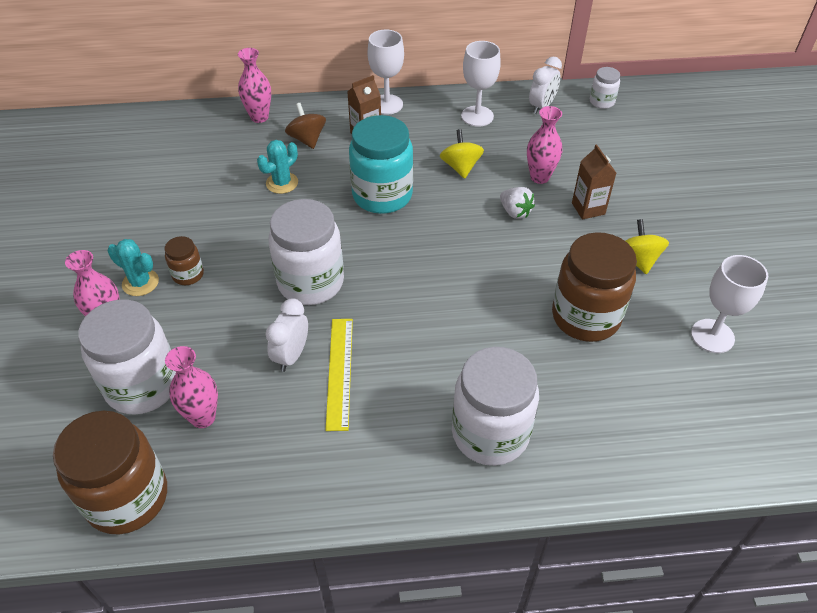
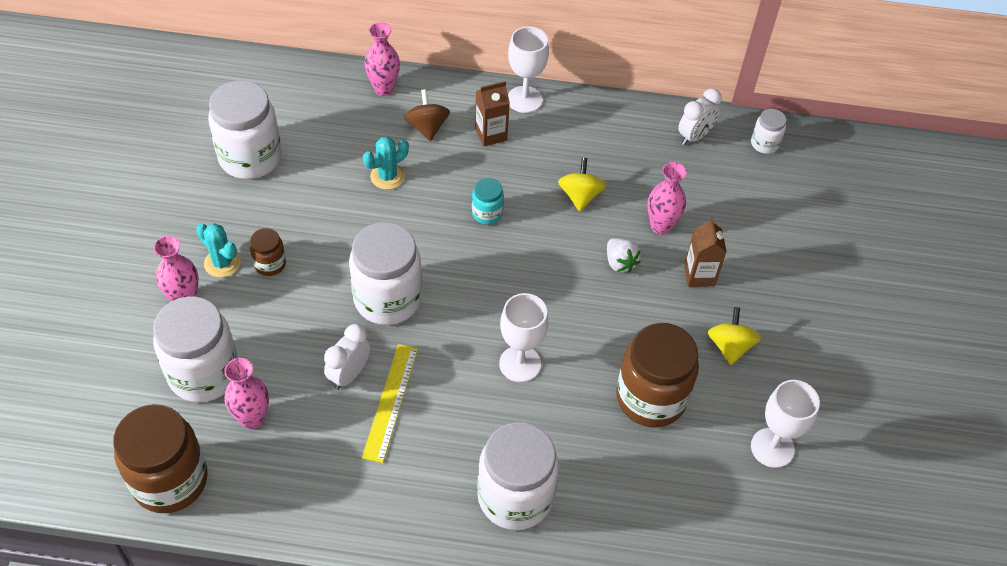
camera: 10 degrees right, 5 degrees up
(148, 191) = (250, 158): none -> white jar
(382, 195) = (487, 213): turquoise jar -> turquoise jar, size x0.48
(477, 116) = (618, 135): white goblet -> white goblet (520, 364)

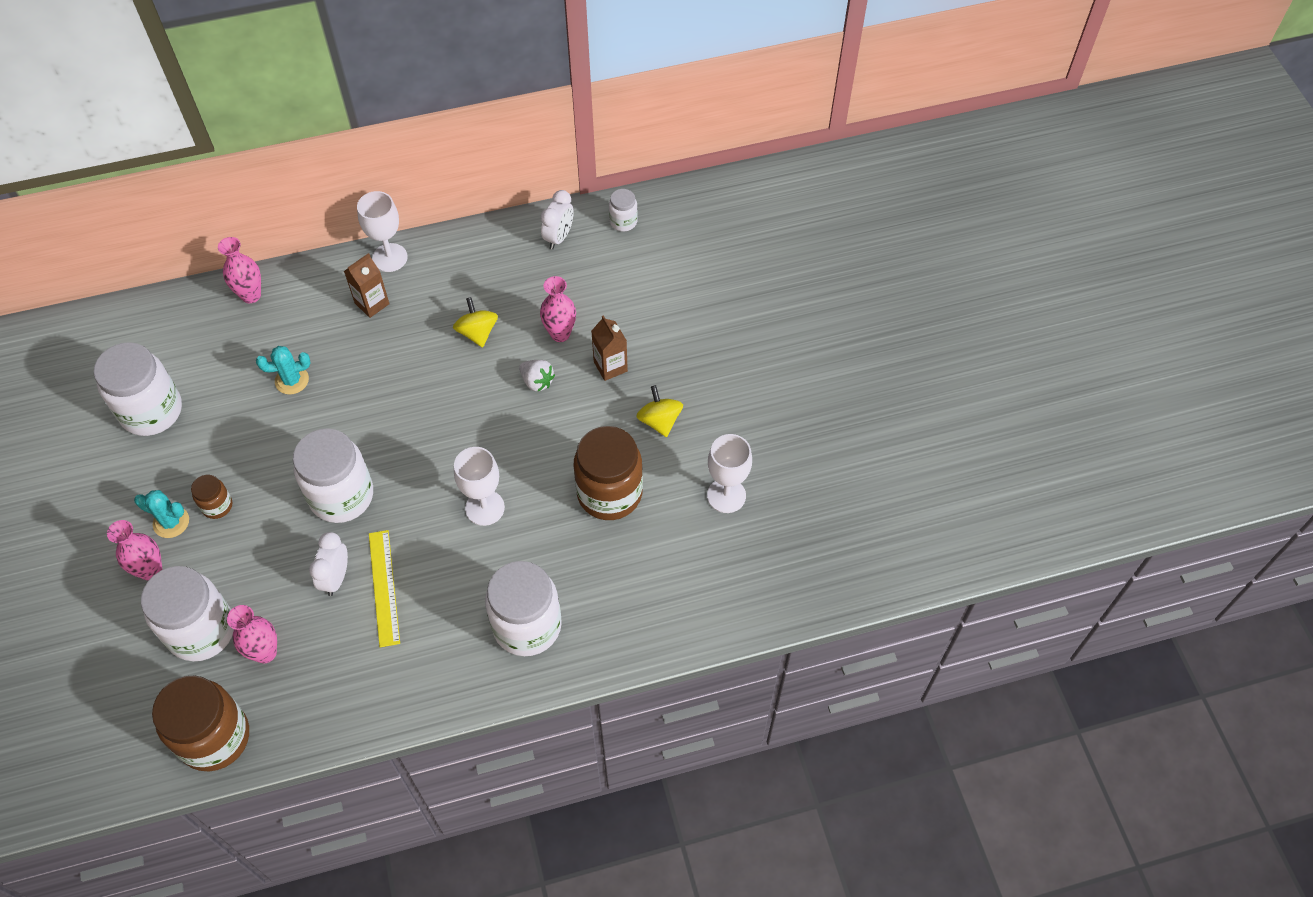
camera: 20 degrees left, 5 degrees up
(387, 176) = (292, 380): turquoise cactus -> turquoise cactus turned 45 degrees clockwise
(427, 127) = (309, 318): brown spinning top -> none
(487, 213) = (399, 381): turquoise jar -> none

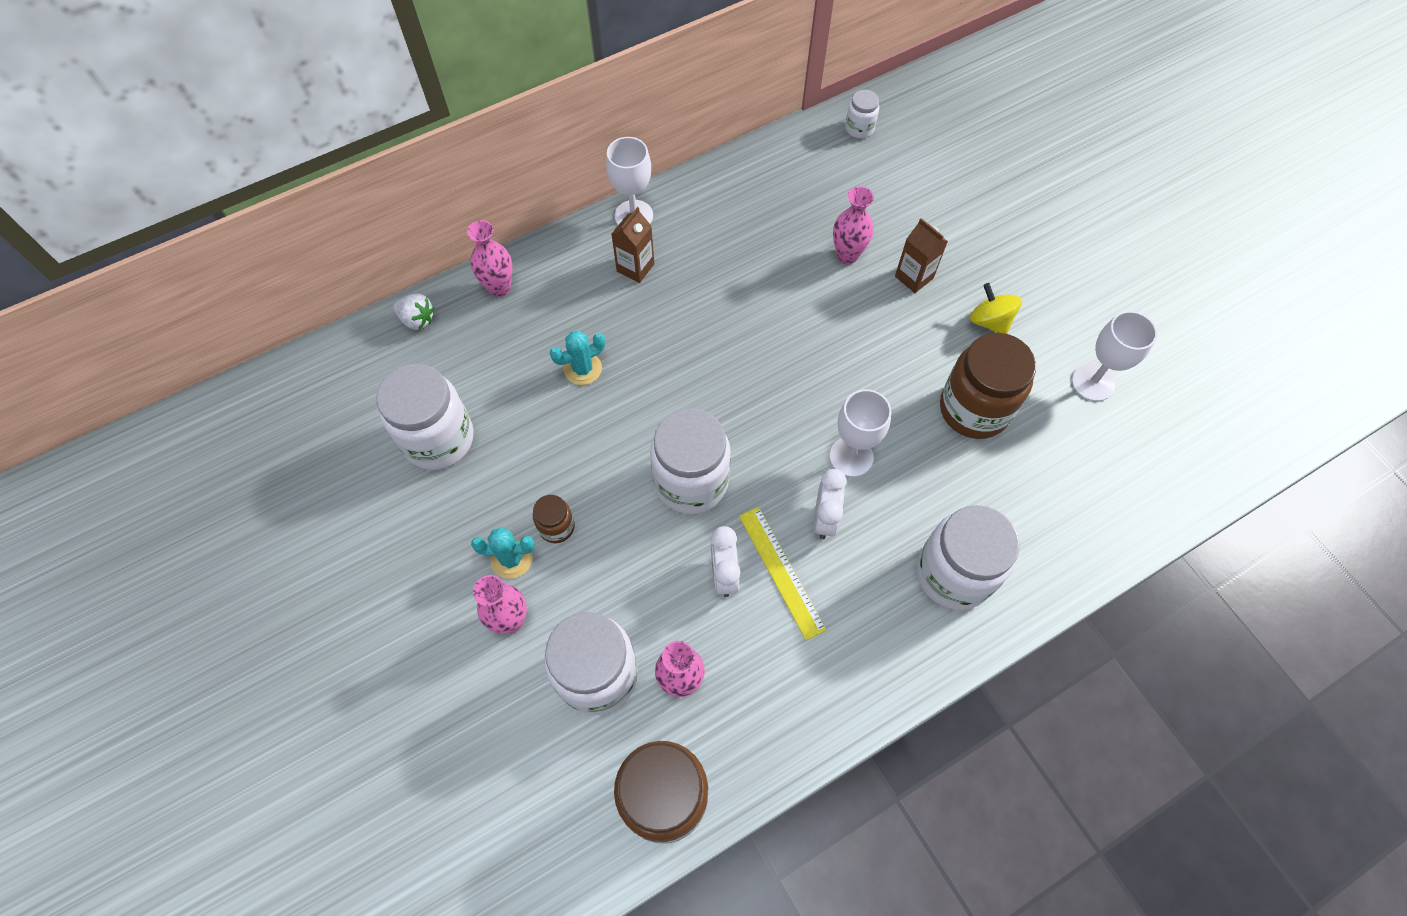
camera: 15 degrees left, 5 degrees up
(477, 332) = (761, 273): yellow spinning top -> none
(537, 382) = (846, 310): white strawberry -> white strawberry (417, 320)
(559, 237) = (801, 157): white clock -> white clock (824, 518)

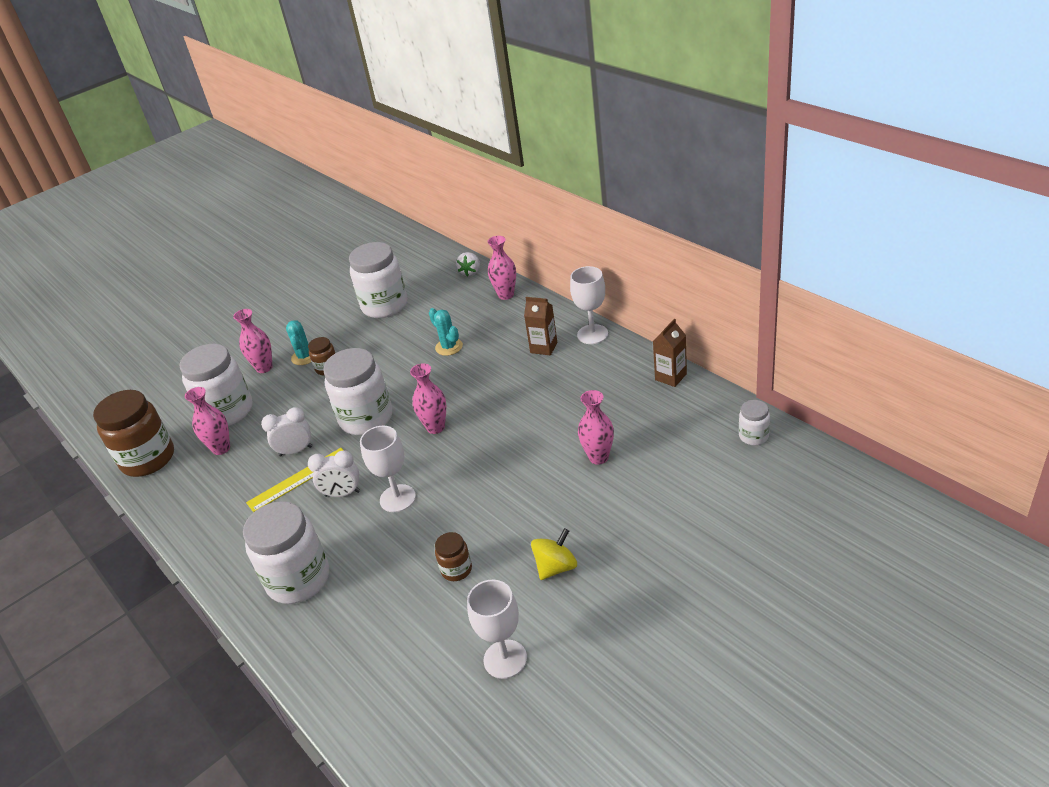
camera: 85 degrees right, 25 degrees down
(740, 403) = (435, 427): none -> pink vase
(914, 277) = (589, 505): brown carton -> brown carton (670, 377)
(974, 409) = (456, 569): brown jar -> brown jar, size x0.48

